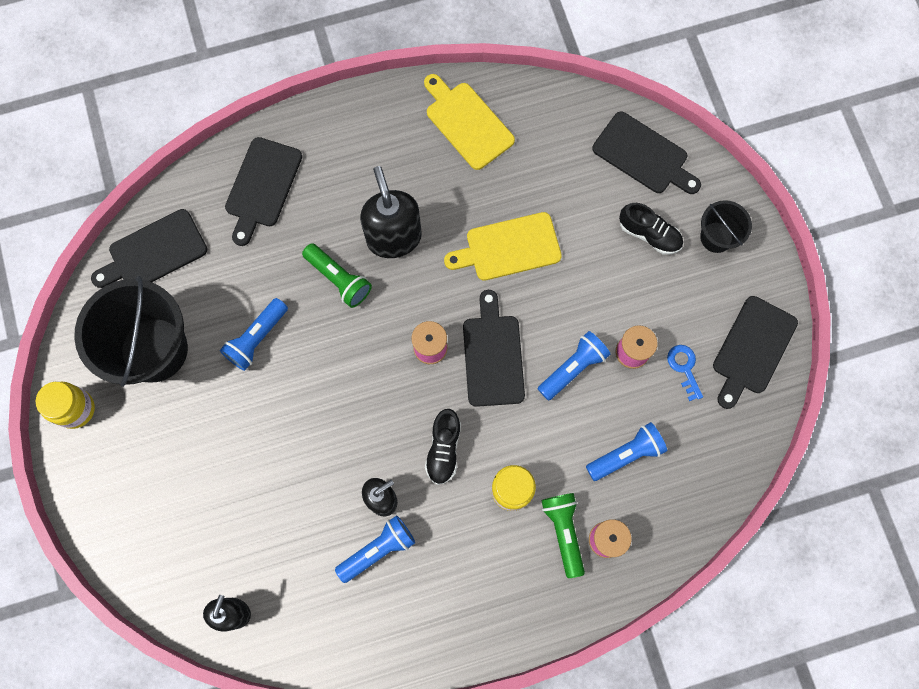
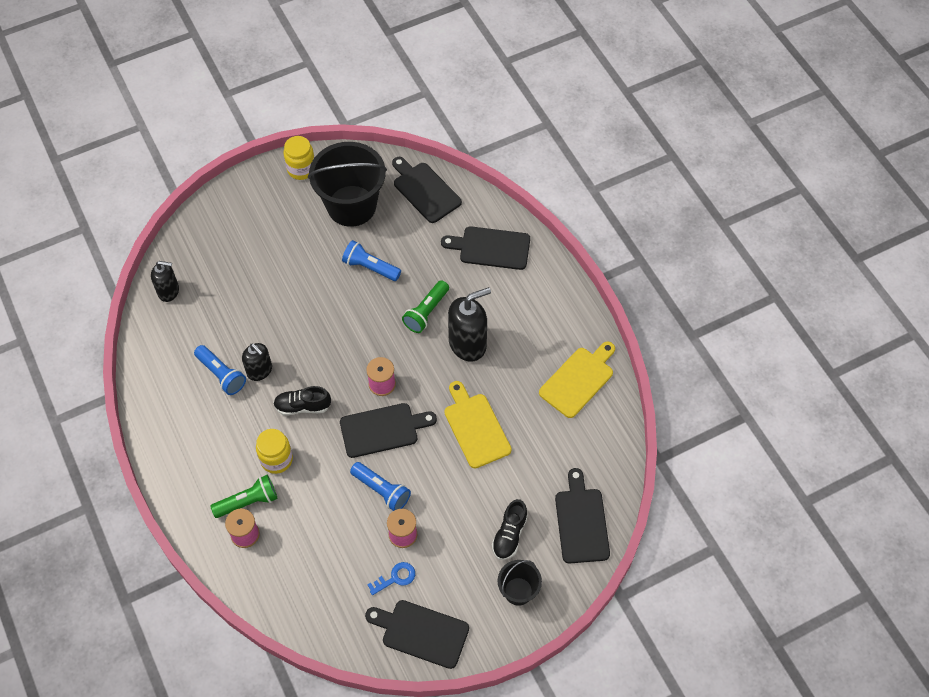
camera: 80 degrees right, 15 degrees down
(626, 454) = (315, 540): blue flashlight -> none
(643, 155) = (581, 521): black cutting board -> black cutting board turned 150 degrees clockwise

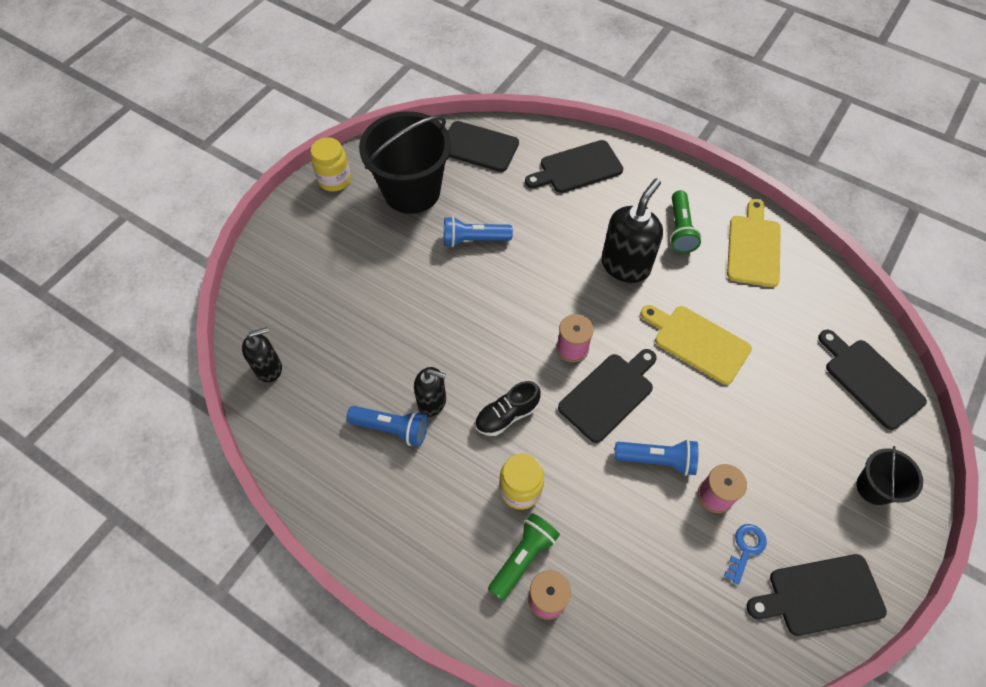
camera: 30 degrees left, 0 degrees up
(426, 312) = (562, 255): green flashlight -> green flashlight (680, 229)
(509, 535) = (817, 433): black shoe -> none

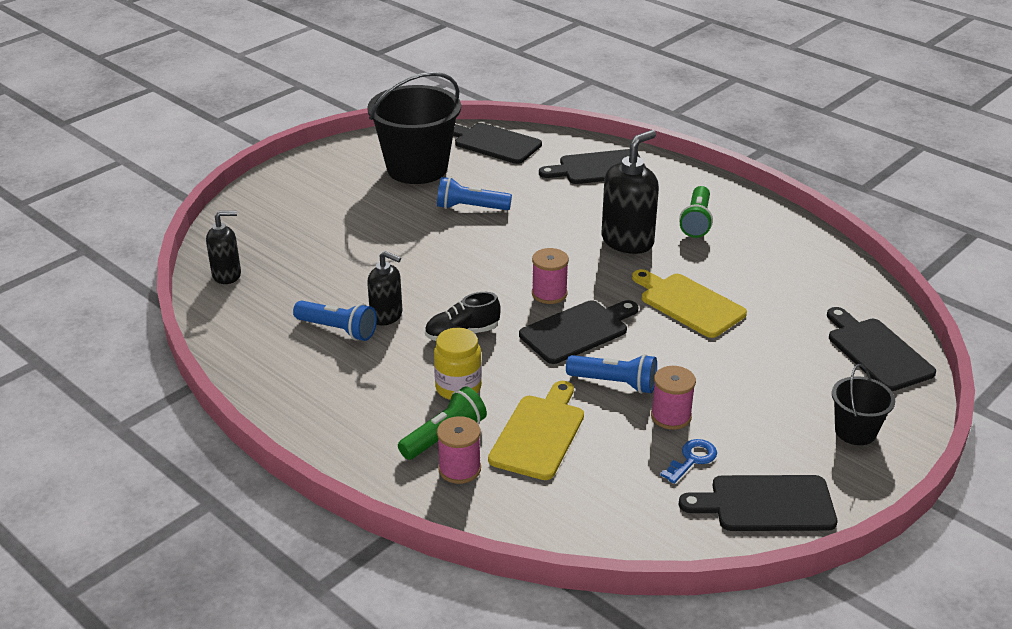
camera: 10 degrees right, 25 degrees down
(334, 180) = (340, 154): yellow jar -> none
(753, 247) = (775, 242): yellow cutting board -> yellow cutting board (539, 433)

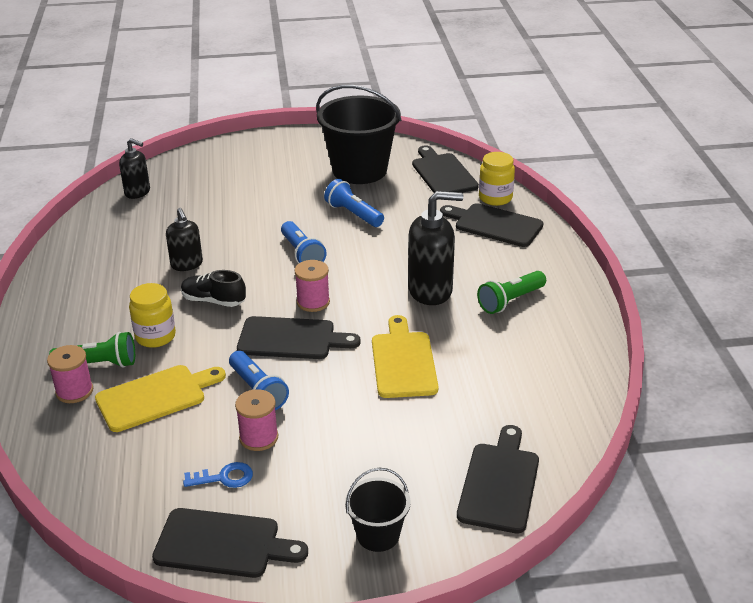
camera: 40 degrees right, 0 degrees up
(338, 330) = (145, 259): blue flashlight -> blue flashlight (302, 254)
(567, 146) = (495, 198): none -> yellow jar
(766, 504) = (223, 544): black cutting board -> black cutting board turned 150 degrees clockwise

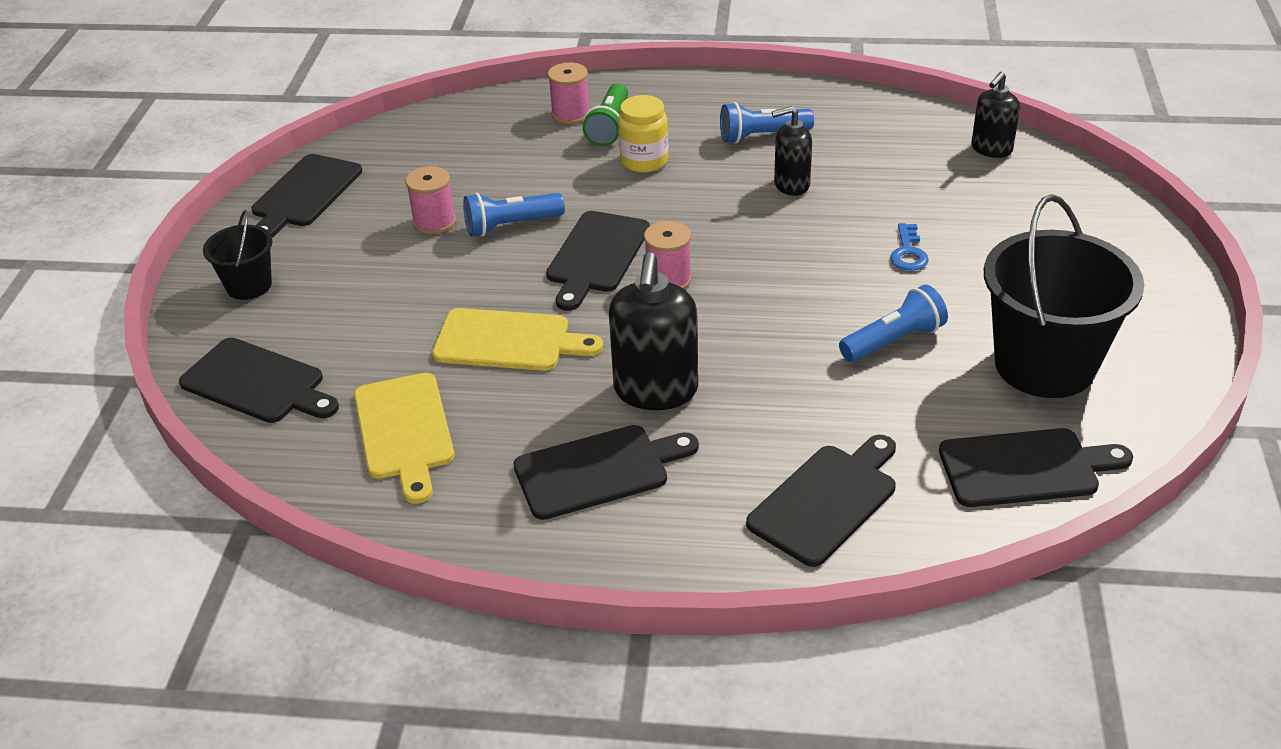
camera: 105 degrees right, 5 degrees up
(156, 397) = (536, 161): yellow cutting board -> yellow cutting board (404, 431)
(213, 301) = (701, 202): black shoe -> none
(224, 477) = (389, 198): blue key -> blue key (908, 252)
(302, 254) = (790, 280): blue flashlight -> blue flashlight (762, 136)
(495, 198) = (922, 522): yellow jar -> none
(510, 301) = (598, 470): green flashlight -> black cutting board

